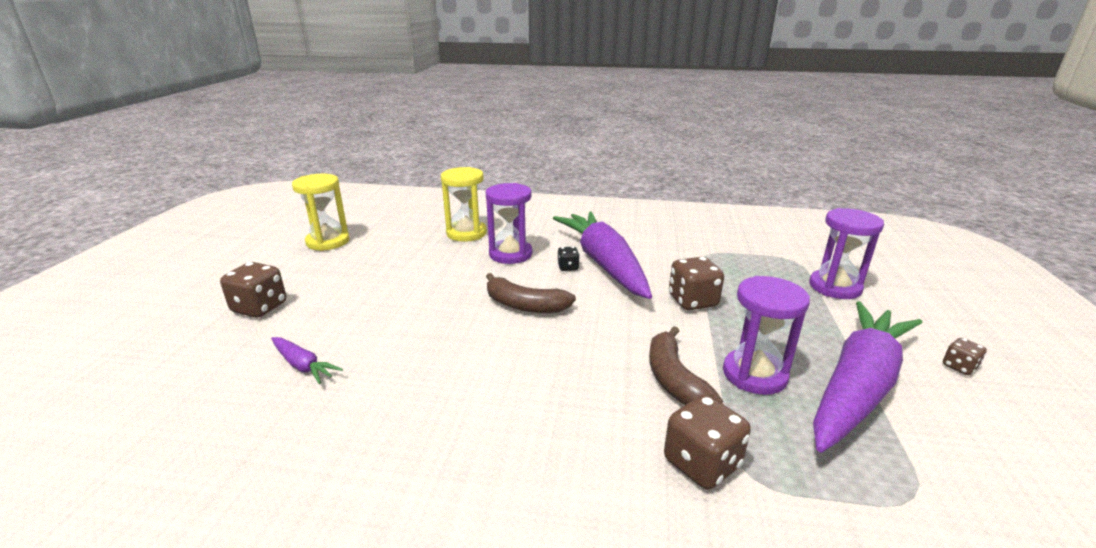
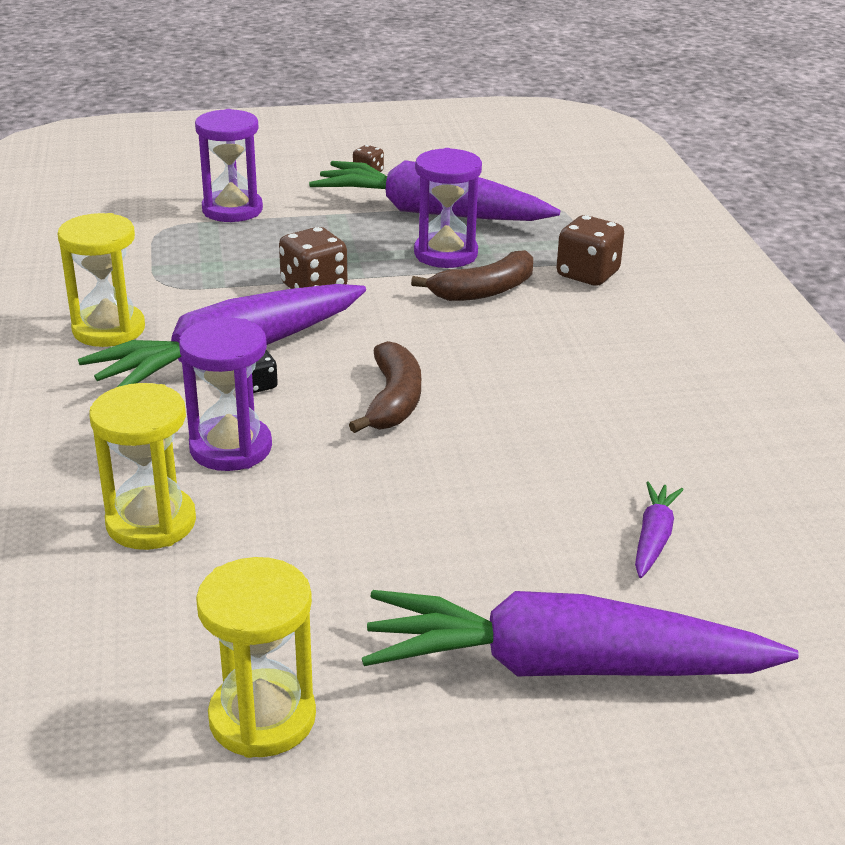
camera: 110 degrees left, 5 degrees up
(259, 307) = (564, 666): brown dice -> purple carrot
(649, 236) = (109, 329): none -> yellow hourglass

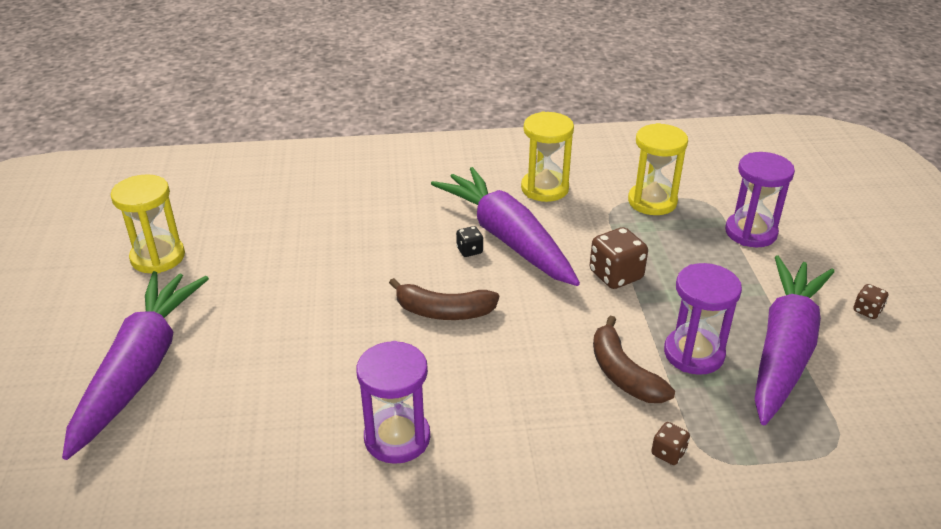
camera: 95 degrees right, 5 degrees up
(151, 522) = (327, 216): yellow hourglass -> yellow hourglass (652, 201)
(231, 448) = (396, 241): purple hourglass -> purple hourglass (397, 438)
(587, 274) = (668, 453): brown dice -> brown dice, size x0.54
(653, 538) = (244, 431): purple carrot -> none

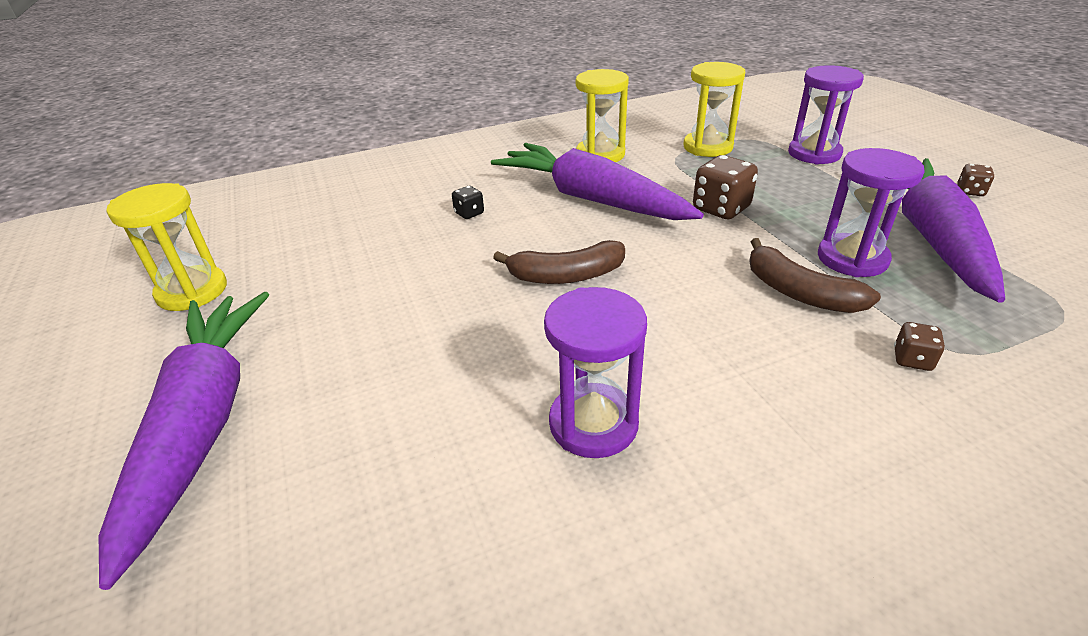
camera: 15 degrees left, 0 degrees up
(469, 250) = (559, 216): black dice -> black dice (469, 213)

